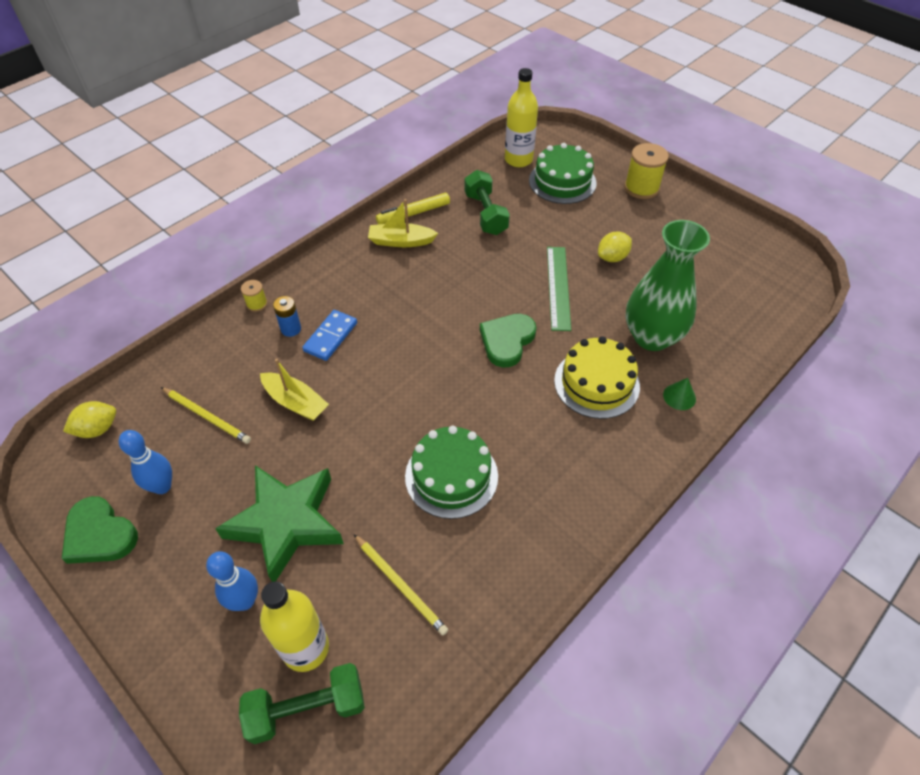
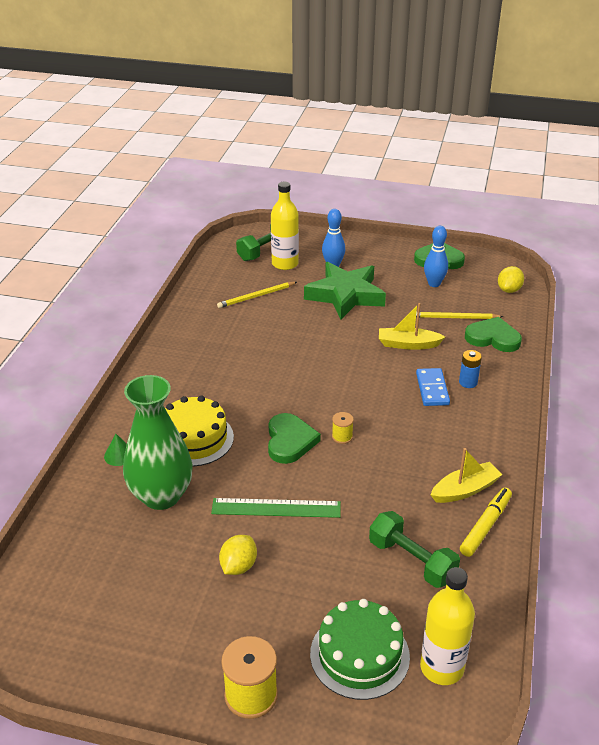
camera: 150 degrees right, 15 degrees down
(204, 369) = (493, 338): none -> green heart
(257, 304) = (516, 388): yellow spool -> yellow spool (342, 436)
(400, 585) = (256, 296): yellow pencil -> yellow pencil turned 45 degrees counterclockwise
(451, 476) = (265, 347): green cake -> none
(558, 287) = (276, 508): green ruler -> green ruler turned 60 degrees counterclockwise

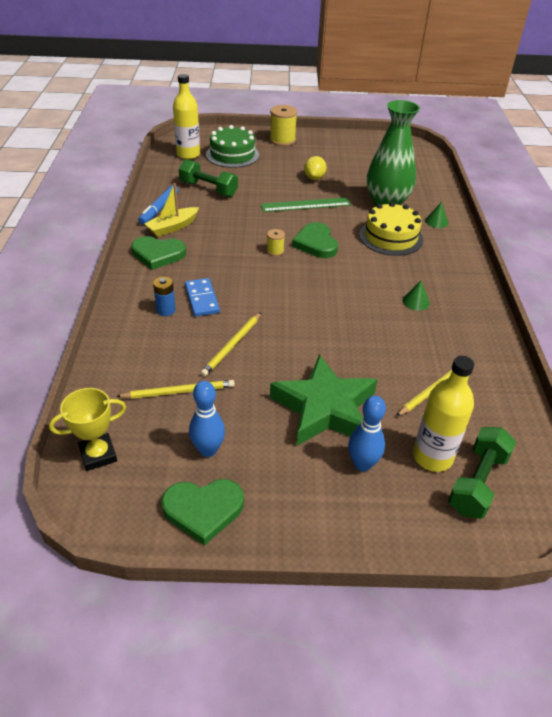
camera: 165 degrees right, 5 degrees up
(221, 361) = (416, 301): none -> green cone
(408, 344) = (232, 345): yellow boat -> yellow pencil
(485, 526) = (159, 209): yellow marker -> blue marker
(493, 338) = (133, 368): green heart -> green heart (158, 254)
(509, 290) = (98, 455): yellow lemon -> yellow trophy

